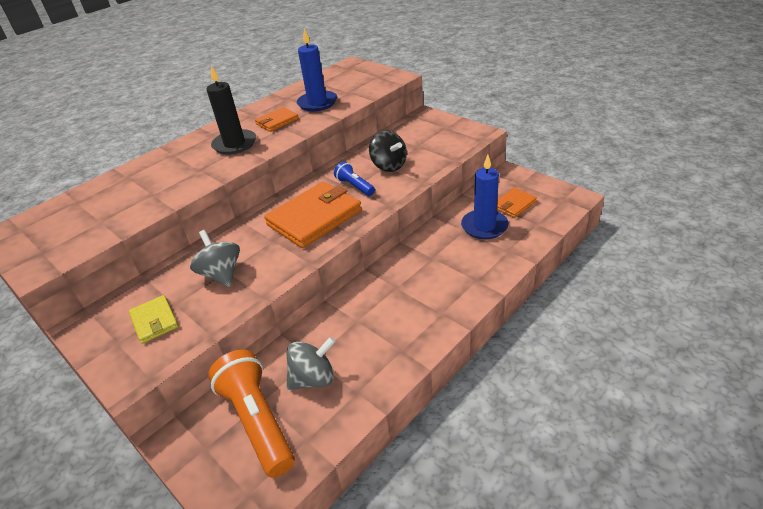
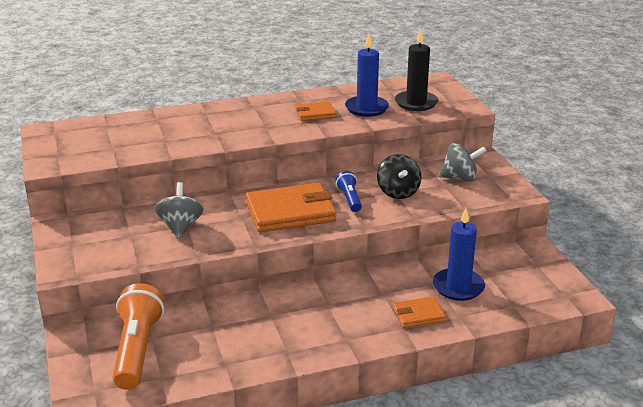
camera: 25 degrees right, 10 degrees down
(154, 321) = (107, 240): yellow wallet -> none
(235, 144) = (262, 121): black candle -> black candle (416, 103)
(313, 378) = (201, 340): grey spinning top -> grey spinning top (460, 178)
(514, 204) = (508, 279): orange wallet -> orange wallet (418, 314)

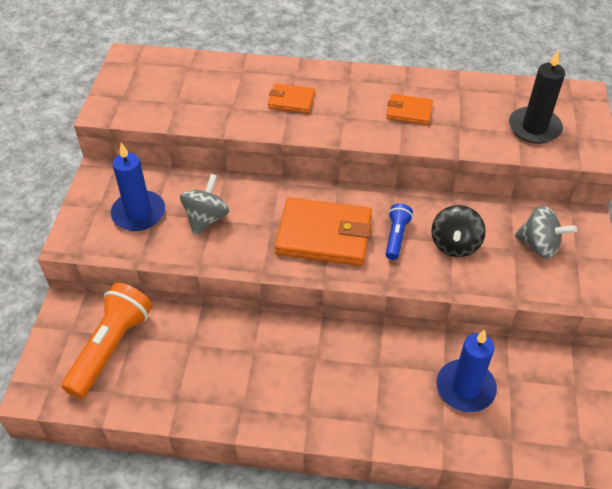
camera: 25 degrees right, 20 degrees up
(366, 108) = (471, 120): blue candle -> blue candle (138, 213)
(418, 314) = (400, 411): orange wallet -> orange wallet (291, 100)

